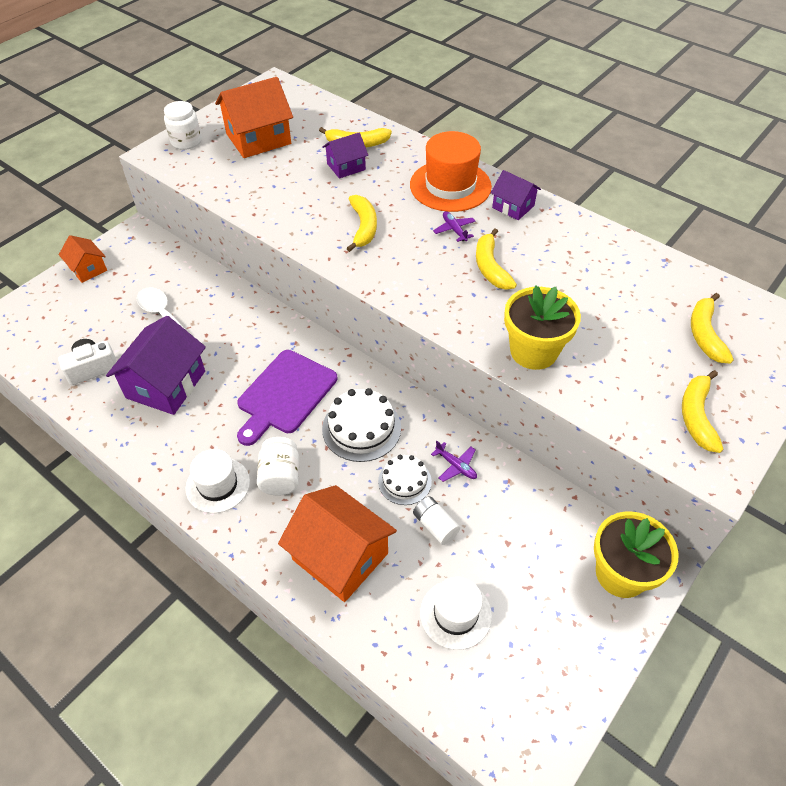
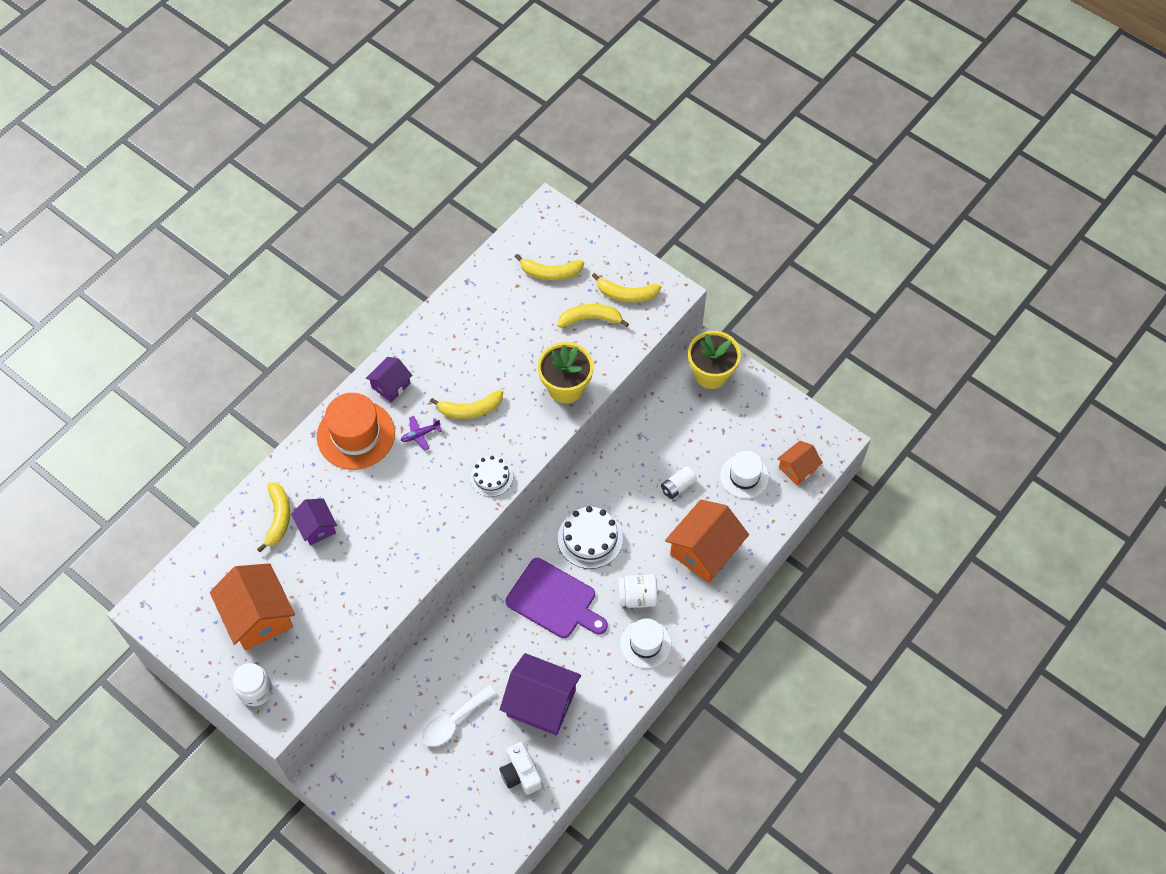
camera: 90 degrees left, 10 degrees up
(88, 269) = (381, 812): orange house -> orange house (797, 468)
(363, 227) = (412, 509): yellow banana -> yellow banana (590, 319)
(404, 481) = (640, 506): white cake -> white cake (491, 477)
(456, 466) = (626, 470): purple plane -> none

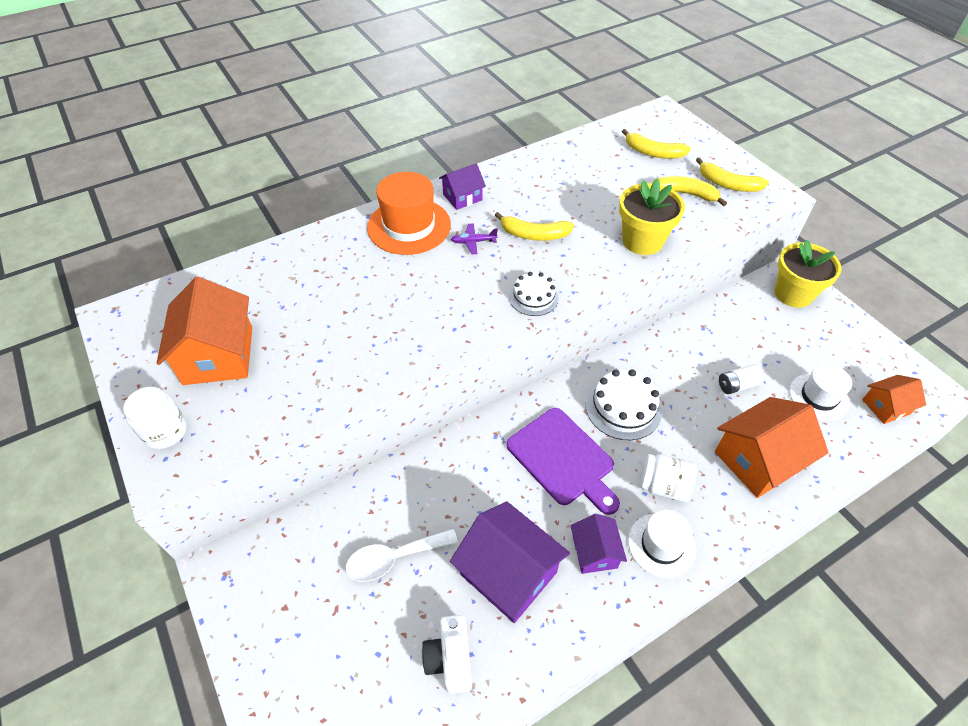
camera: 20 degrees right, 10 degrees down
(278, 518) = (294, 273): yellow banana -> none
(317, 527) = (328, 291): purple house -> purple house (594, 552)

